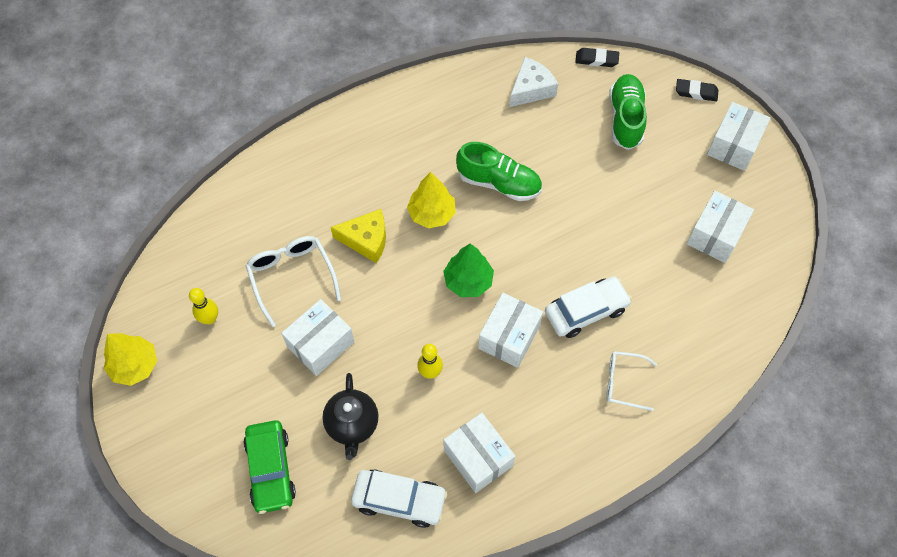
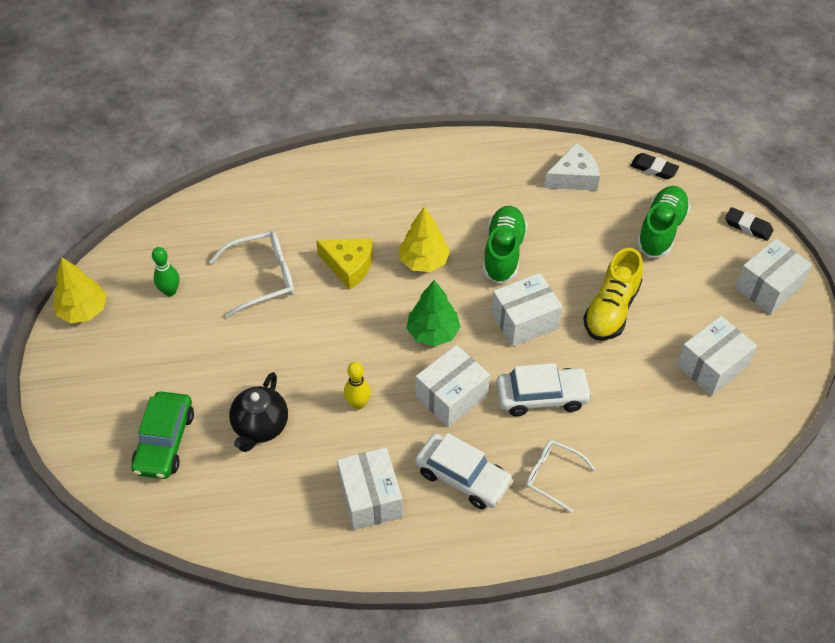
camera: 20 degrees right, 10 degrees down
(210, 319) = (170, 291): yellow bowling pin -> green bowling pin
(292, 277) = (263, 278): white glasses -> white glasses turned 75 degrees clockwise
(320, 344) = (263, 345): white box -> white box (524, 320)
(399, 500) = (275, 511): white car -> white car (463, 477)
(499, 183) = (503, 253): green shoe -> green shoe turned 120 degrees counterclockwise
(612, 208) = (611, 309): none -> yellow shoe

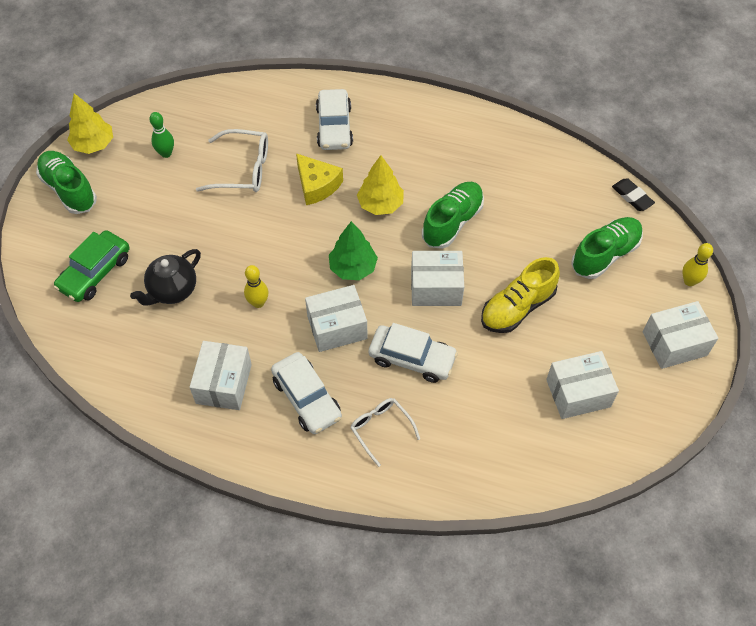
camera: 25 degrees right, 5 degrees up
(83, 367) = (69, 190): none -> green shoe
(332, 203) = (334, 127): none -> white car
(573, 177) = (553, 178): white cheese -> none
(748, 226) = (689, 281): black eraser -> yellow bowling pin

